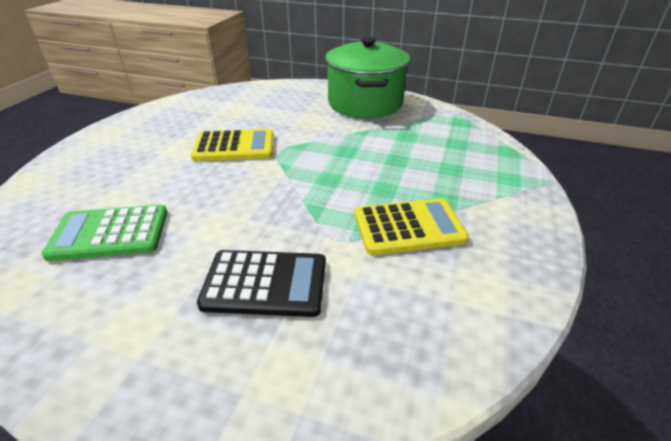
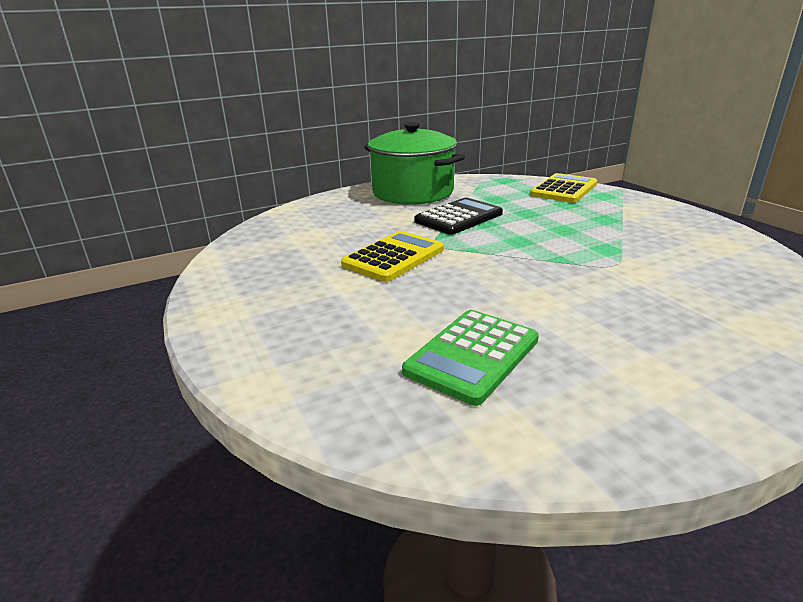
camera: 45 degrees left, 10 degrees down
(265, 284) = (646, 305): black calculator -> black calculator (459, 217)
(409, 227) = (627, 239): yellow calculator -> yellow calculator (564, 189)

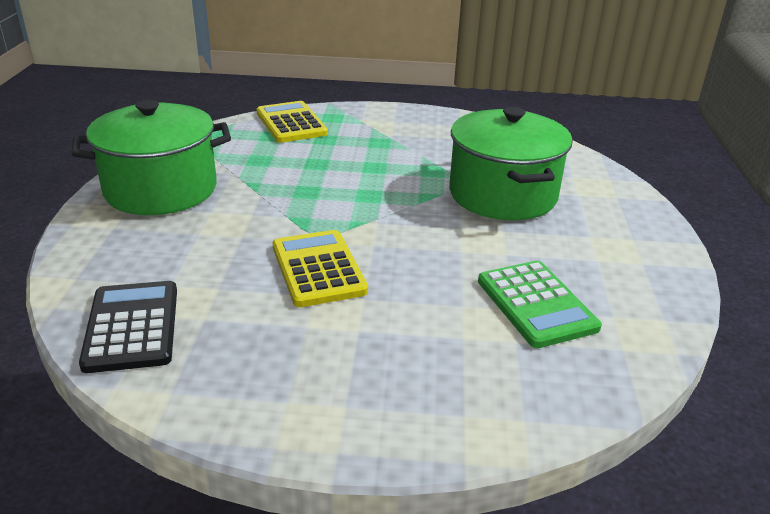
camera: 60 degrees left, 5 degrees up
(459, 217) = (274, 197): black calculator -> black calculator (132, 327)
(633, 287) = (503, 194): none -> green pot

